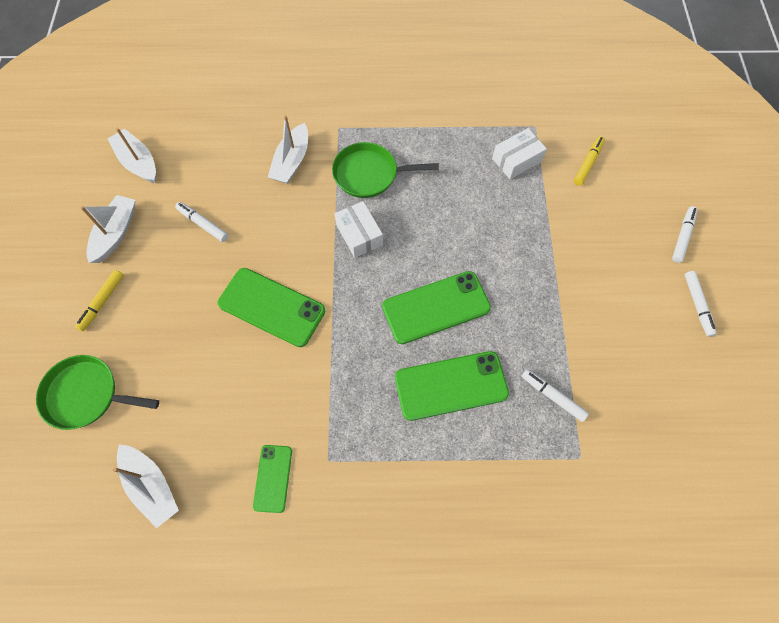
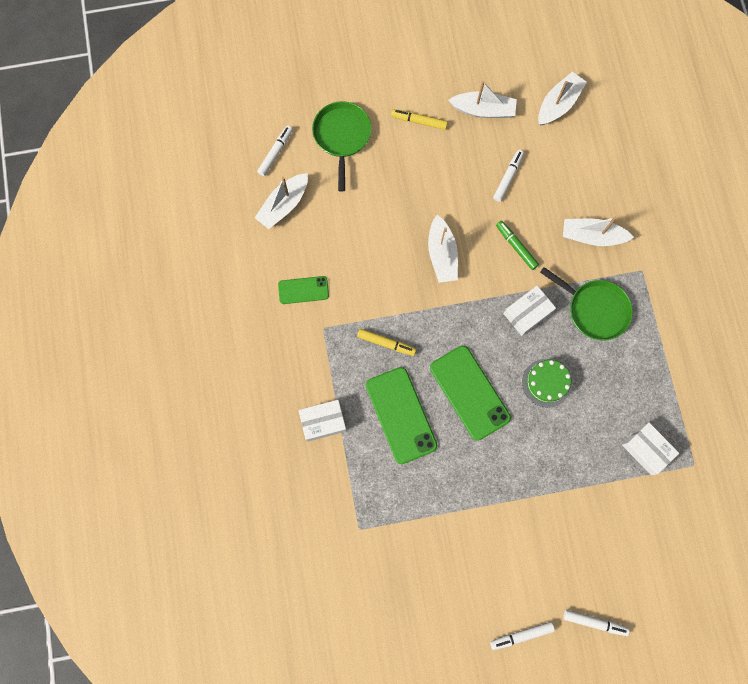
camera: 80 degrees right, 10 degrees up
(272, 307) = (442, 255): green phone -> white boat
(283, 231) = (516, 246): none -> green marker
(369, 174) = (595, 309): green pan -> green pan turned 135 degrees clockwise
(437, 231) = (546, 383): none -> green cake
(446, 480) = (323, 422): none -> white box
(552, 396) = (407, 502): white marker -> white marker (275, 152)
(587, 163) = (660, 523): yellow marker -> yellow marker (386, 343)

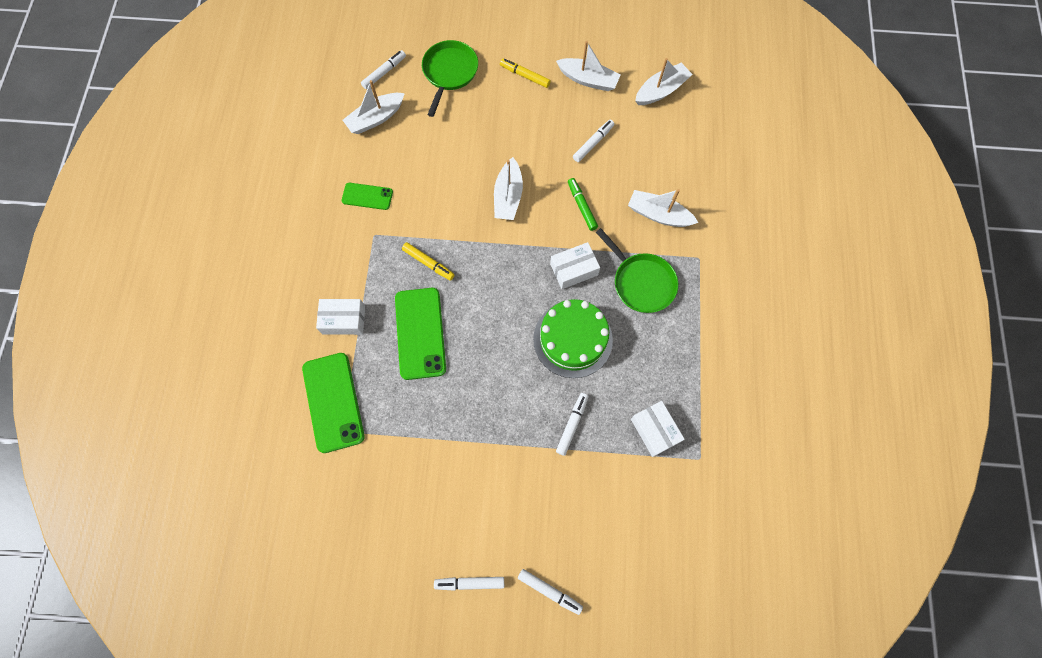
camera: 15 degrees right, 5 degrees down
(470, 392) = (494, 329): green phone -> green phone (333, 402)
(546, 383) = (572, 339): green cake -> green cake, size x1.57
(570, 465) = (572, 424): none -> white marker

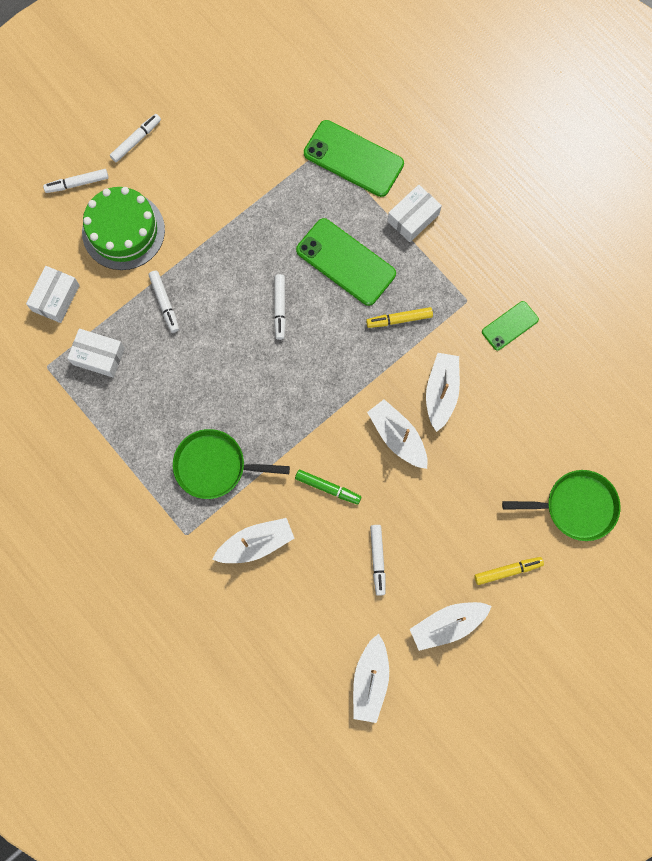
camera: 135 degrees right, 5 degrees up
(375, 118) = (585, 399): white boat -> white boat (441, 392)
(384, 72) = (631, 449): white marker -> white marker (280, 308)
(449, 72) = (576, 506): green pan -> green pan turned 60 degrees counterclockwise
(572, 339) = (225, 367): green cake -> green cake (123, 231)
(574, 269) = (279, 425): white box -> white box (56, 298)

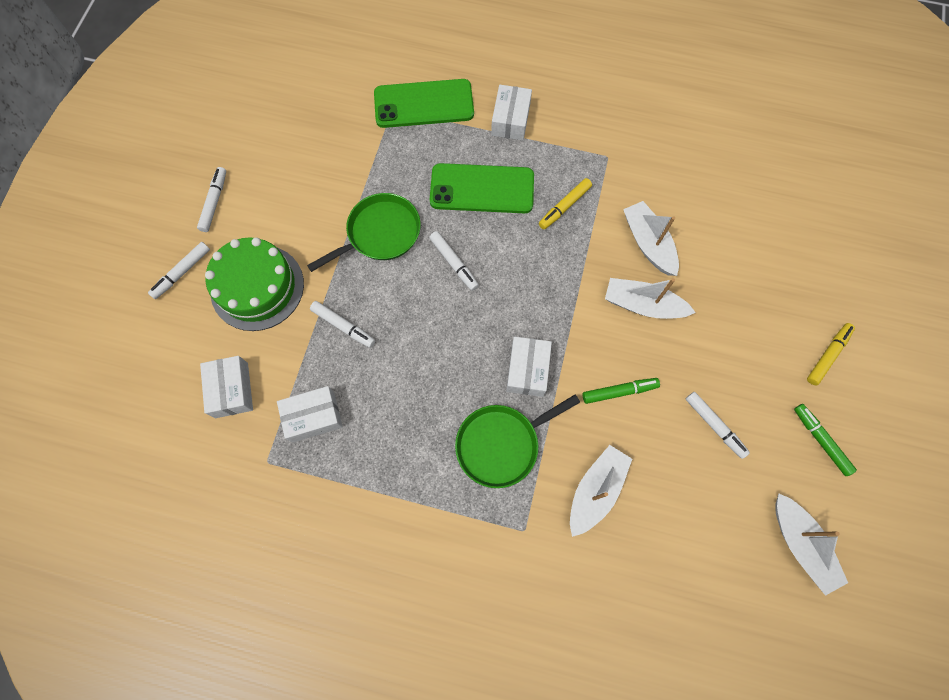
camera: 35 degrees left, 5 degrees down
(273, 426) = (527, 370): none -> white box
(447, 625) = (820, 440): white boat -> green marker
(510, 326) = (658, 154): green phone -> none
(576, 506) = (833, 262): green pan -> green pan (380, 233)

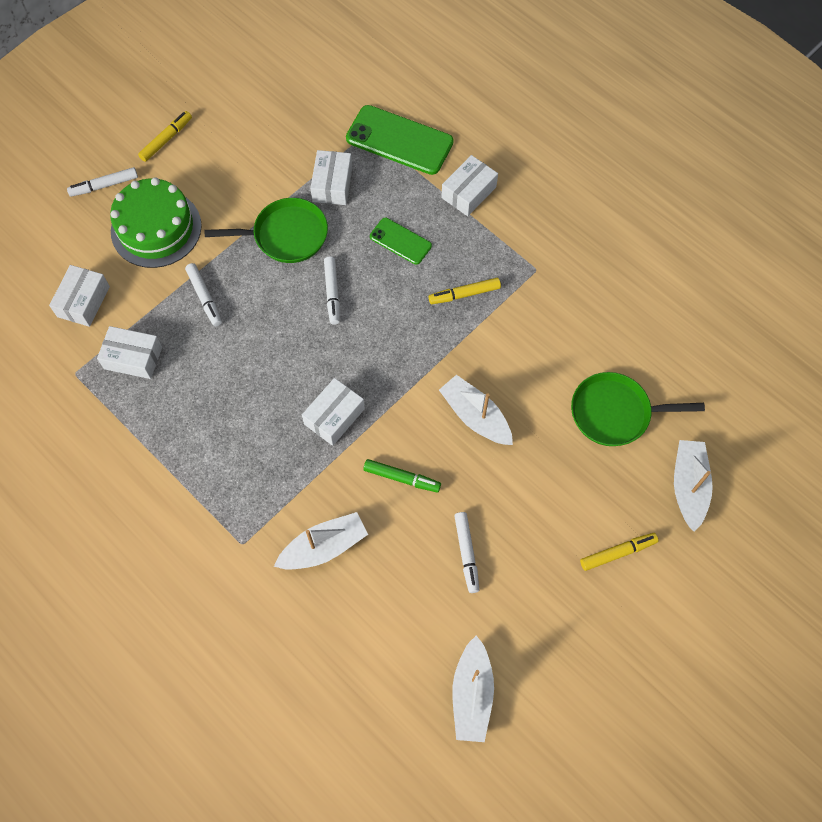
camera: 30 degrees right, 5 degrees down
(214, 202) = (166, 139): white marker -> yellow marker
(391, 169) = (332, 184): none -> white box
(482, 189) = (400, 241): green phone -> green phone, size x0.56
(501, 444) = (270, 465): green pan -> green pan (614, 413)
(648, 243) = (519, 366): white boat -> white boat (688, 486)
(820, 440) = (555, 620): green marker -> none

